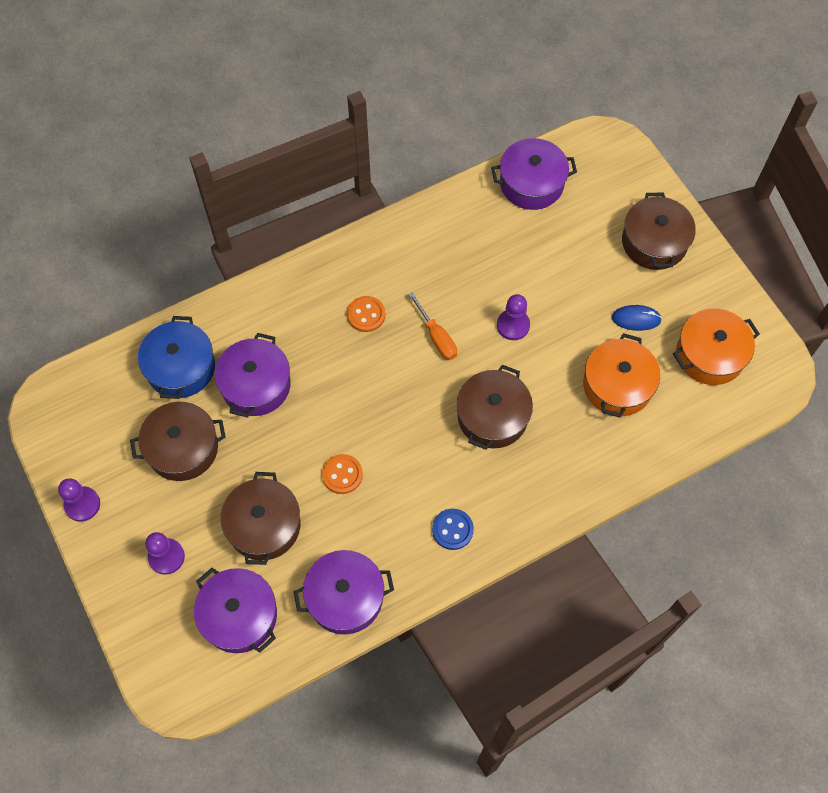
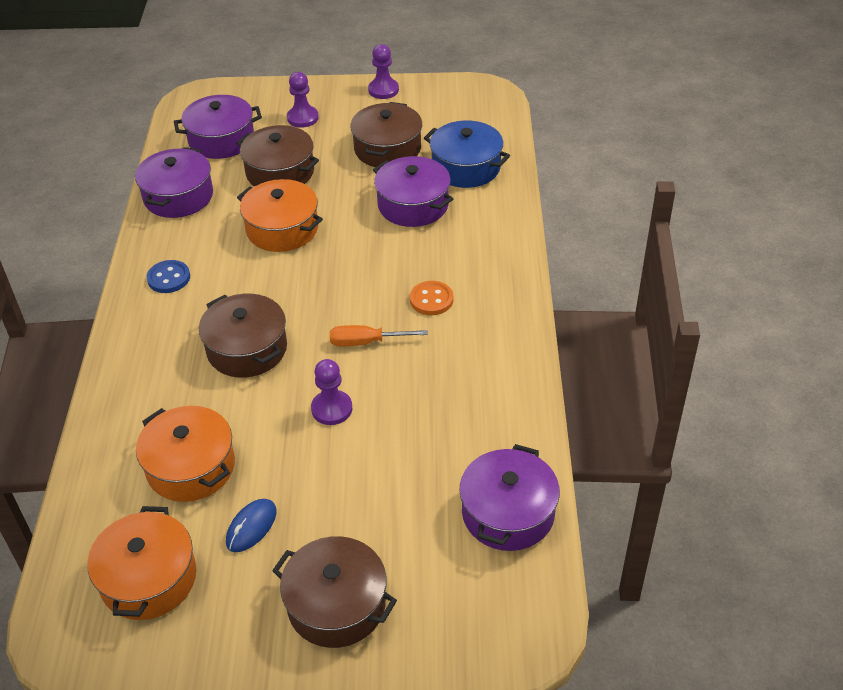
camera: 120 degrees right, 20 degrees down
(342, 474) = (282, 229): orange button -> orange pot

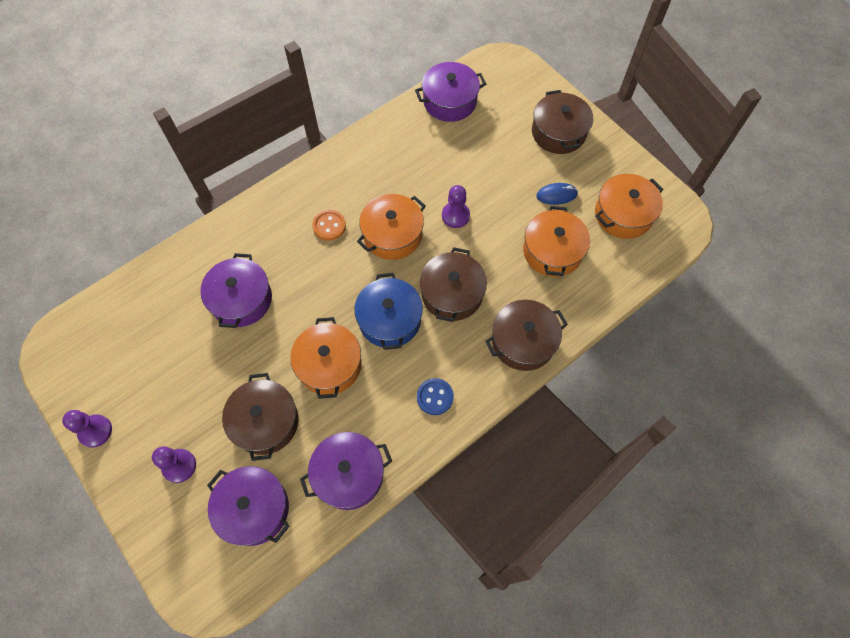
camera: 130 degrees left, 20 degrees up
(366, 342) = (392, 235): orange screwdriver -> orange pot
(387, 149) = (182, 365): brown pot -> brown pot (523, 341)
(466, 167) = (172, 295): blue pot -> blue pot (389, 319)

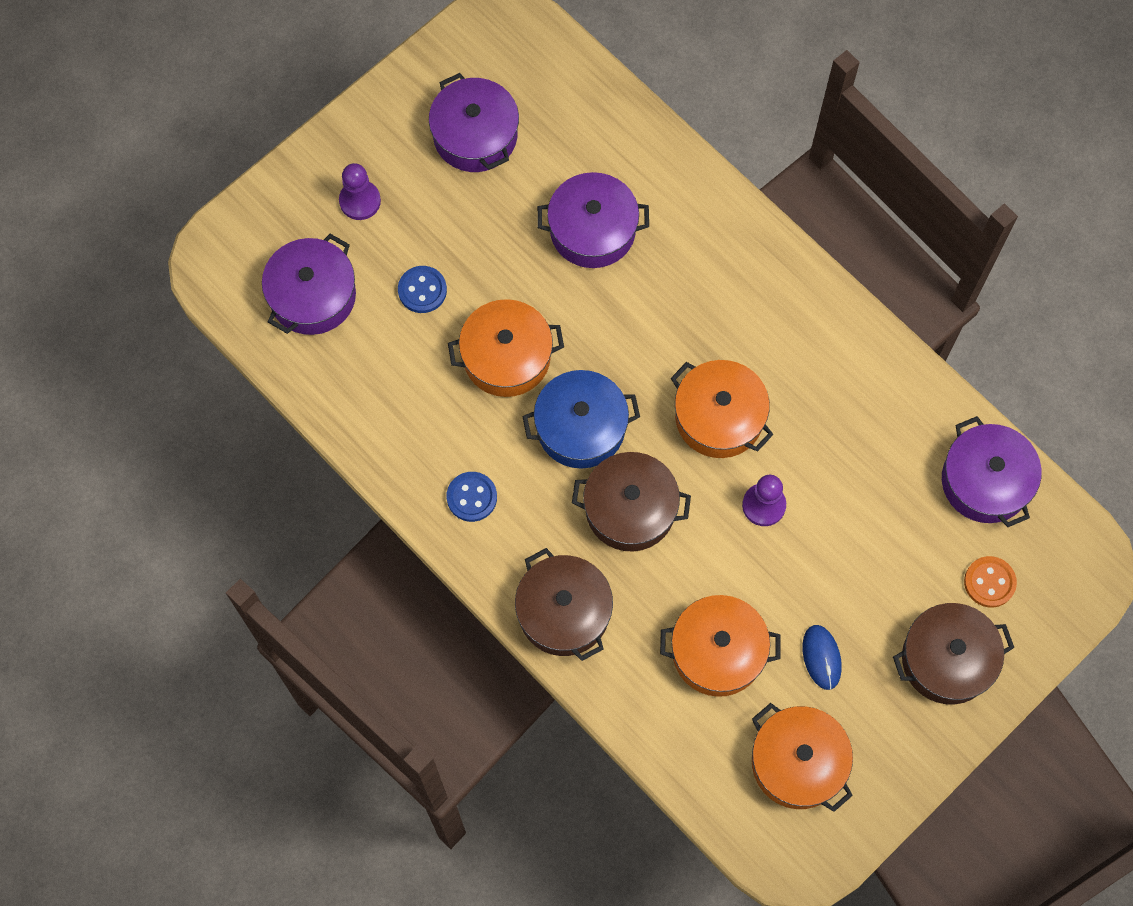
camera: 85 degrees right, 5 degrees up
(95, 431) = (397, 97): purple pawn -> none
(265, 422) = (422, 290): brown pot -> blue button
(329, 226) = (724, 327): orange button -> orange button (989, 582)
(349, 474) = (361, 400): purple pot -> purple pot (475, 135)

